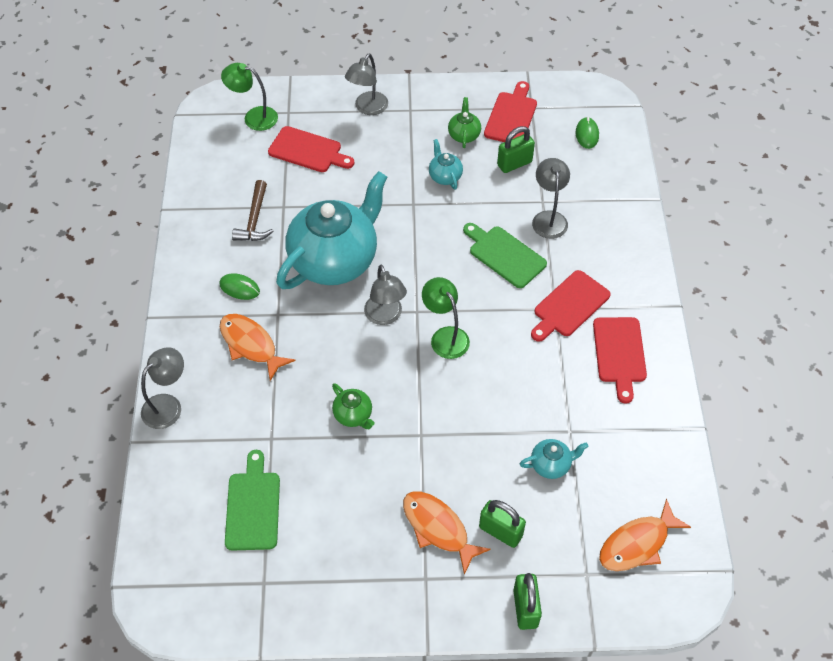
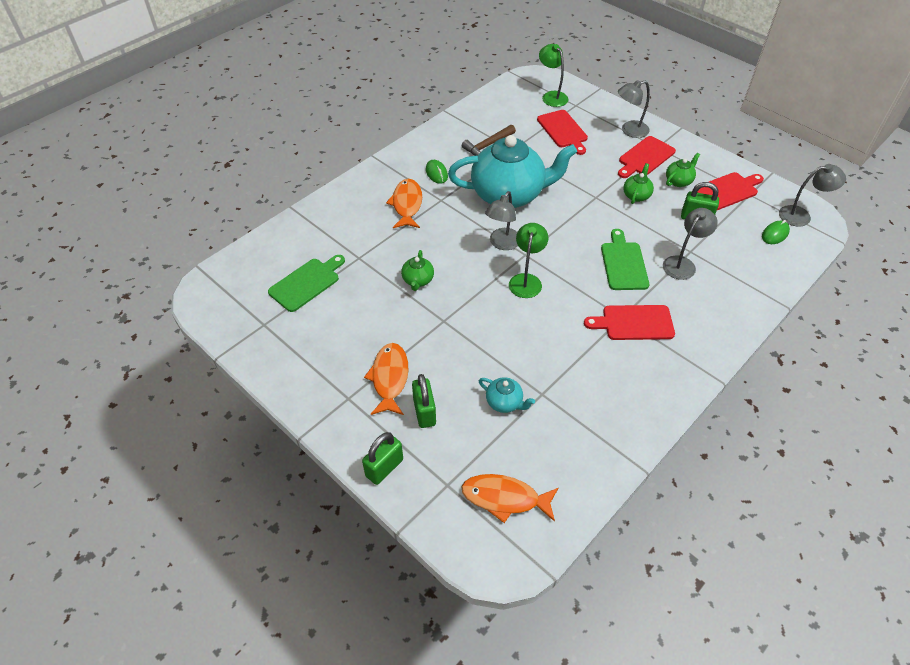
camera: 45 degrees right, 5 degrees down
(168, 405) = (328, 202): grey lamp -> grey lamp (801, 215)
(445, 176) = (636, 195): turquoise teapot -> green teapot
(619, 353) = (636, 376): red cutting board -> red cutting board (645, 157)

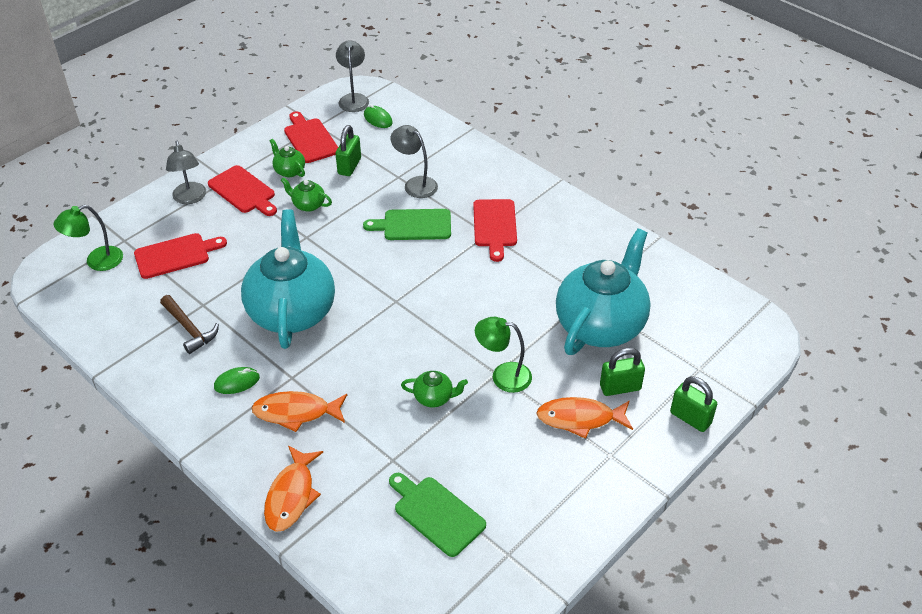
camera: 90 degrees left, 5 degrees down
(502, 244) = (377, 320): grey lamp -> none
(504, 402) = (600, 325): turquoise teapot -> turquoise teapot, size x2.48
(505, 498) = (705, 328): orange fish -> orange fish (291, 495)
(526, 280) = (436, 302): green lamp -> green lamp (503, 376)

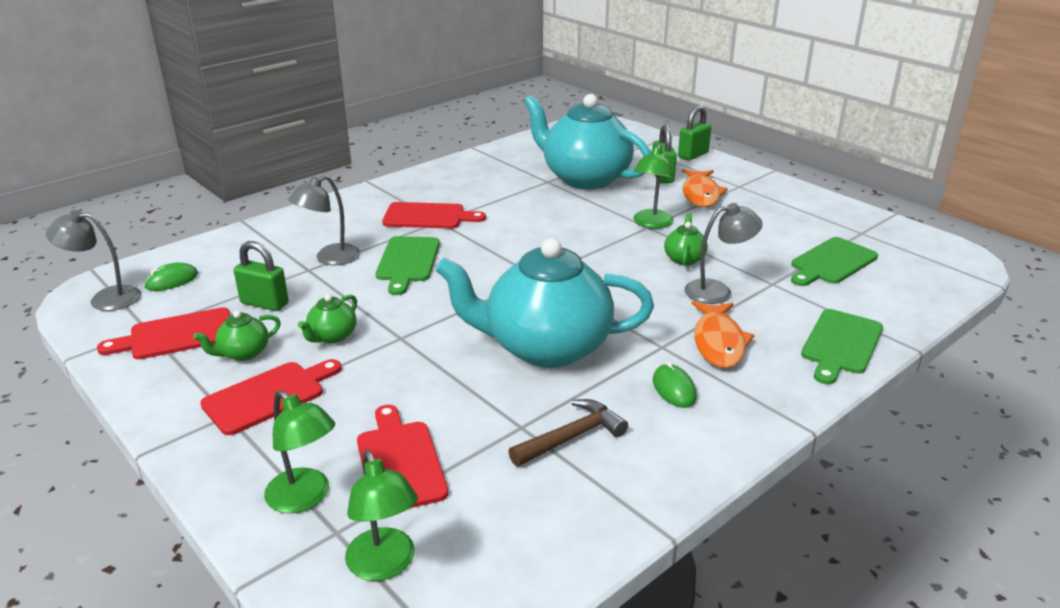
camera: 85 degrees left, 15 degrees down
(151, 224) = (305, 498): none -> green lamp
(190, 198) = (256, 453): grey lamp -> grey lamp (717, 291)
(291, 495) = (840, 344): orange fish -> green cutting board

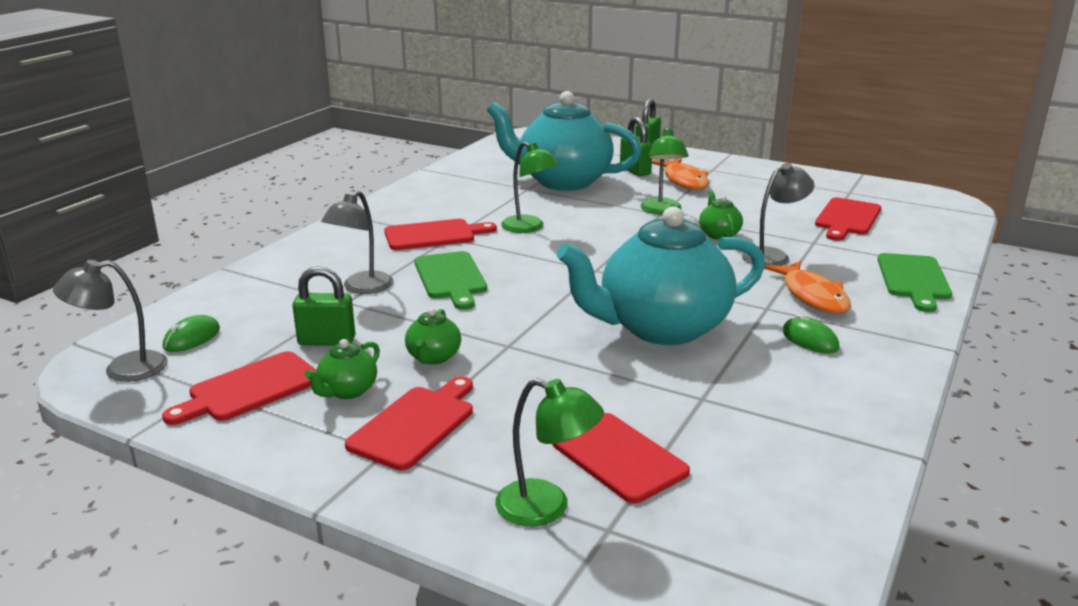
camera: 20 degrees left, 5 degrees down
(385, 565) = (686, 546): green lamp -> green lamp (529, 227)
(571, 437) = (757, 397): brown hammer -> none
(831, 262) = (847, 218): green cutting board -> red cutting board

